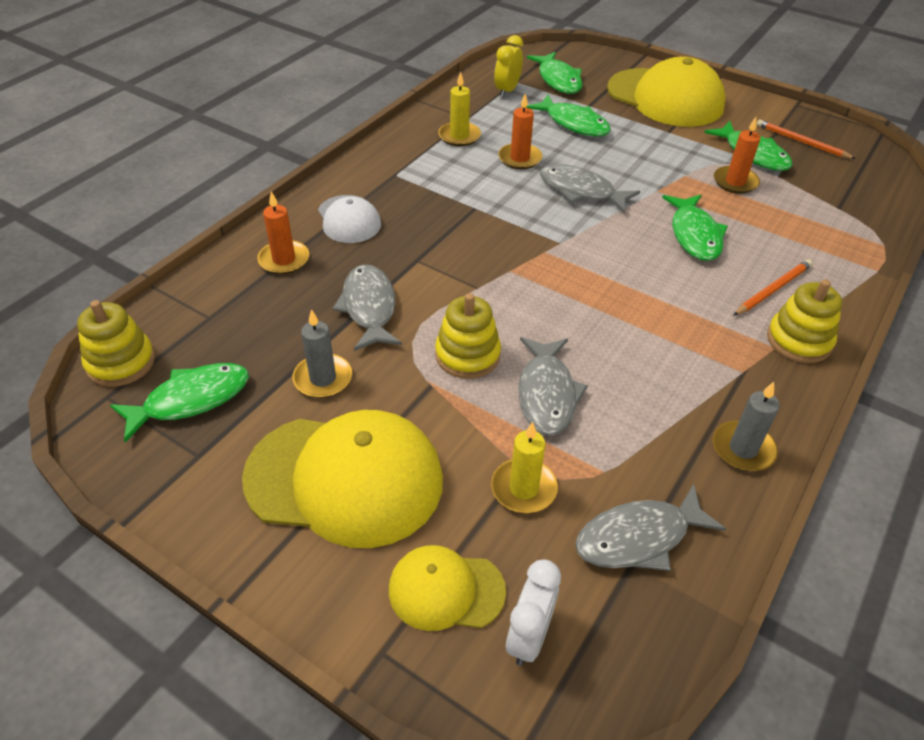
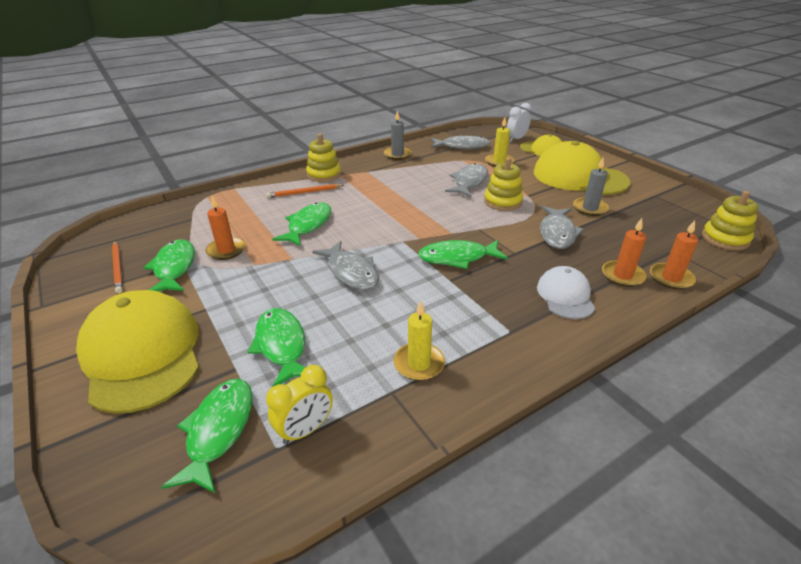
camera: 155 degrees left, 10 degrees down
(191, 400) = (668, 214): green fish -> green fish (457, 258)
(520, 158) = (376, 317): orange candle -> orange candle (671, 278)

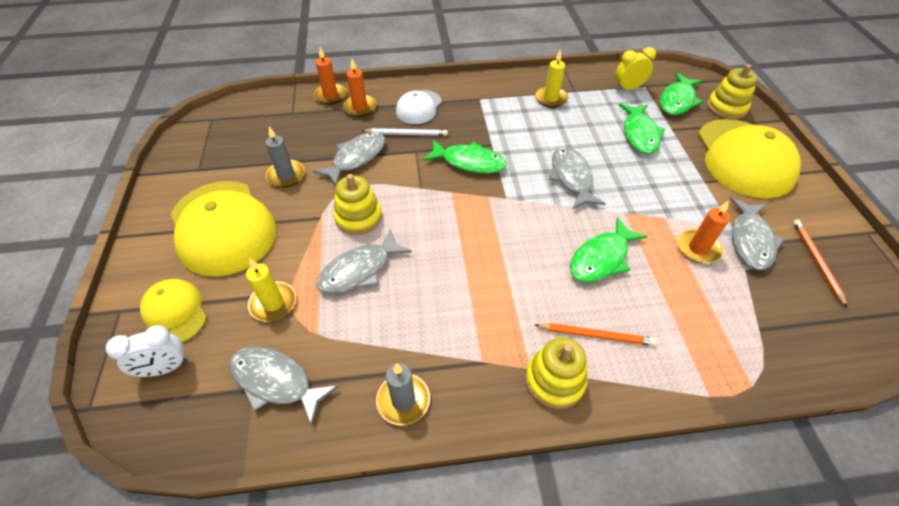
camera: 155 degrees left, 15 degrees up
(174, 268) = (750, 240): green fish -> grey fish
(542, 264) = (406, 134): none -> white pencil
(725, 239) = (236, 108): yellow stacking toy -> yellow stacking toy (726, 107)

